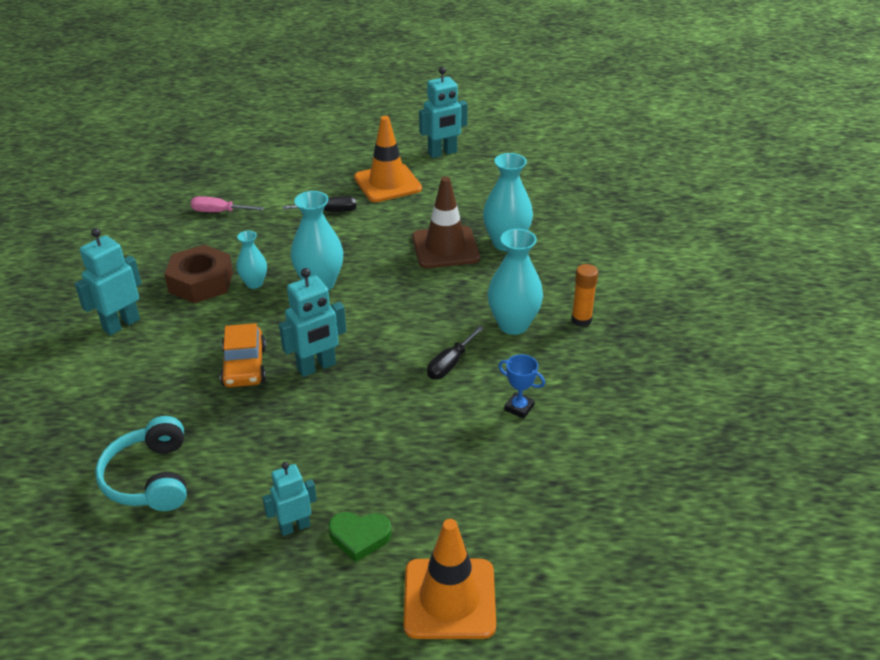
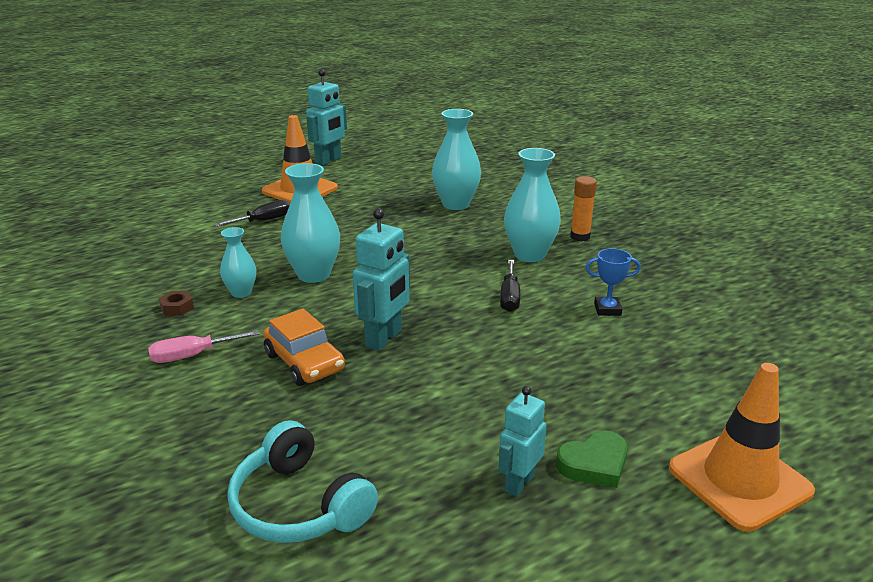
camera: 30 degrees left, 10 degrees down
(121, 324) = (111, 371): turquoise robot -> none
(201, 282) = (177, 308): brown nut -> brown nut, size x0.41
(219, 212) = (140, 248): pink screwdriver -> pink screwdriver (192, 355)
(445, 248) = (406, 220): brown traffic cone -> none

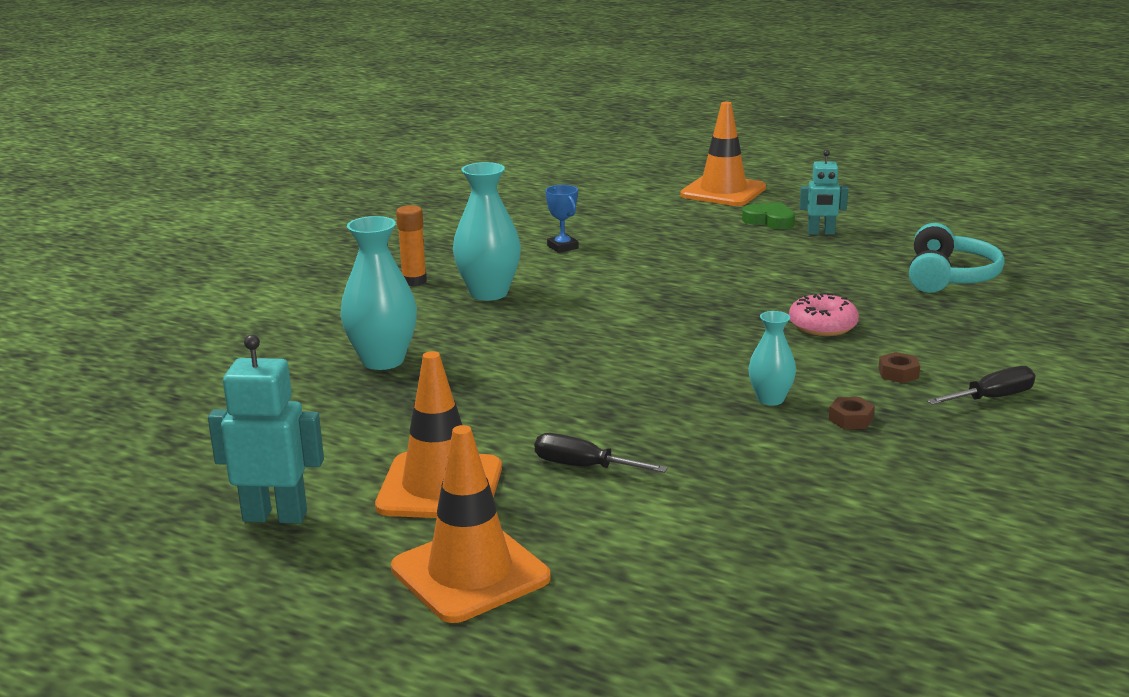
camera: 120 degrees left, 5 degrees down
(192, 355) = (898, 373): pink screwdriver -> brown nut
(228, 182) = (470, 573): none -> orange traffic cone
(304, 362) = (822, 326): orange car -> pink donut
(314, 275) = (677, 377): turquoise vase -> none
(384, 339) = (738, 309): turquoise robot -> none
(509, 297) = (592, 282): black screwdriver -> black screwdriver (992, 398)

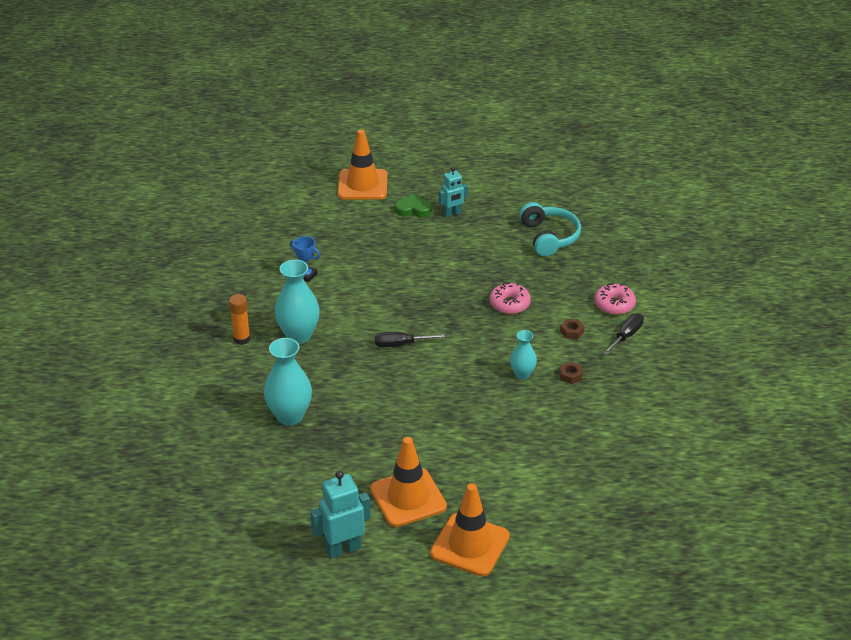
camera: 30 degrees left, 15 degrees up
(583, 467) = (467, 457): black screwdriver -> black screwdriver (400, 344)
(999, 361) = (614, 304): none -> pink donut

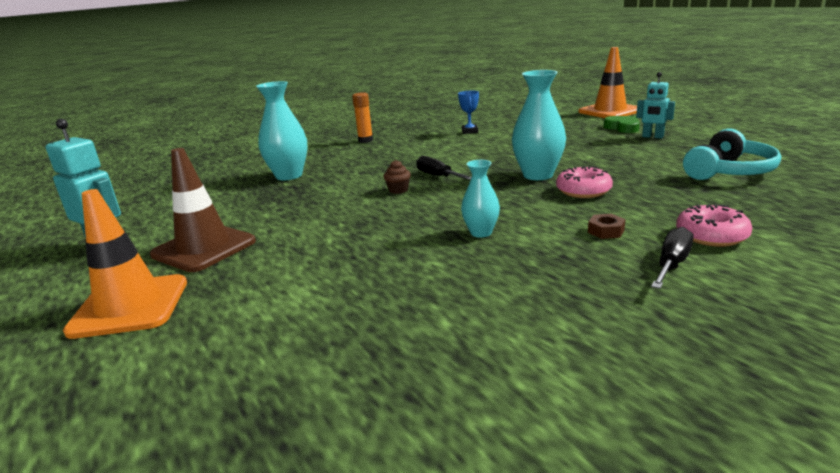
camera: 60 degrees right, 15 degrees down
(298, 335) = (394, 149): turquoise vase -> turquoise vase (538, 175)
(406, 374) = (398, 190): none -> brown cupcake
(408, 498) = (204, 248): orange traffic cone -> brown traffic cone
(570, 375) = (524, 258): brown nut -> none
(626, 336) = (672, 264): black screwdriver -> black screwdriver turned 60 degrees counterclockwise

